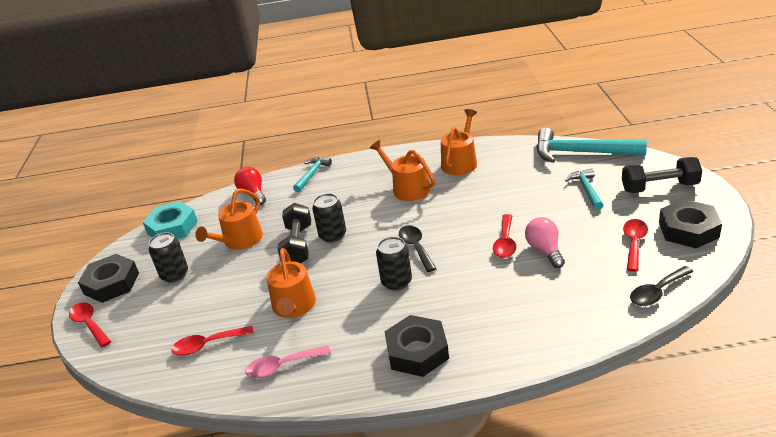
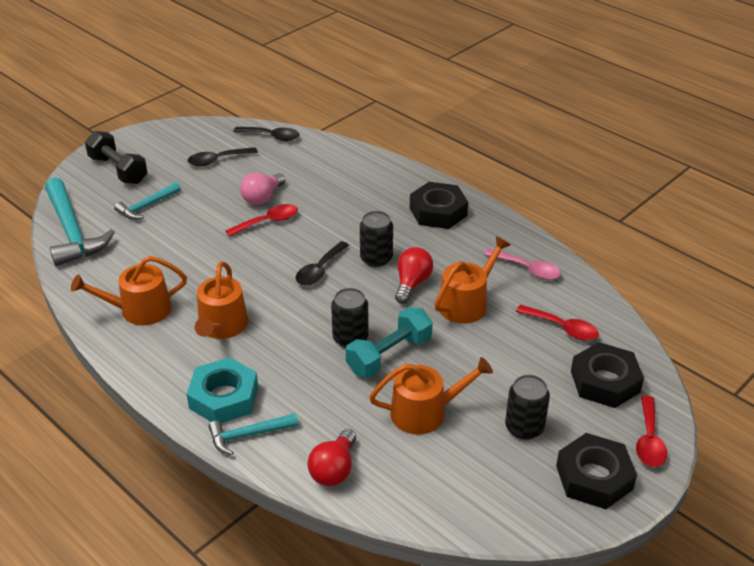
camera: 135 degrees left, 5 degrees up
(172, 227) = (465, 505): turquoise nut -> turquoise nut (224, 397)
(298, 245) = (389, 355): black dumbbell -> turquoise dumbbell
(347, 288) = (412, 283): none -> red light bulb
(634, 243) = (217, 160): red spoon -> black spoon
(688, 230) = (179, 142): black nut -> black nut (605, 381)

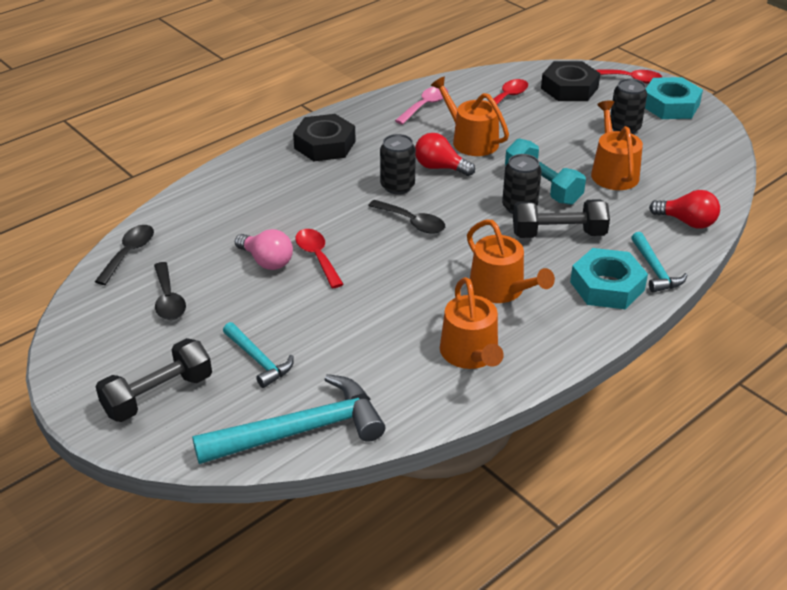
camera: 85 degrees left, 0 degrees up
(222, 326) = (501, 289): orange watering can -> orange watering can turned 45 degrees clockwise
(306, 365) = (558, 234): none -> black dumbbell
(594, 477) = (670, 105): black nut -> turquoise nut

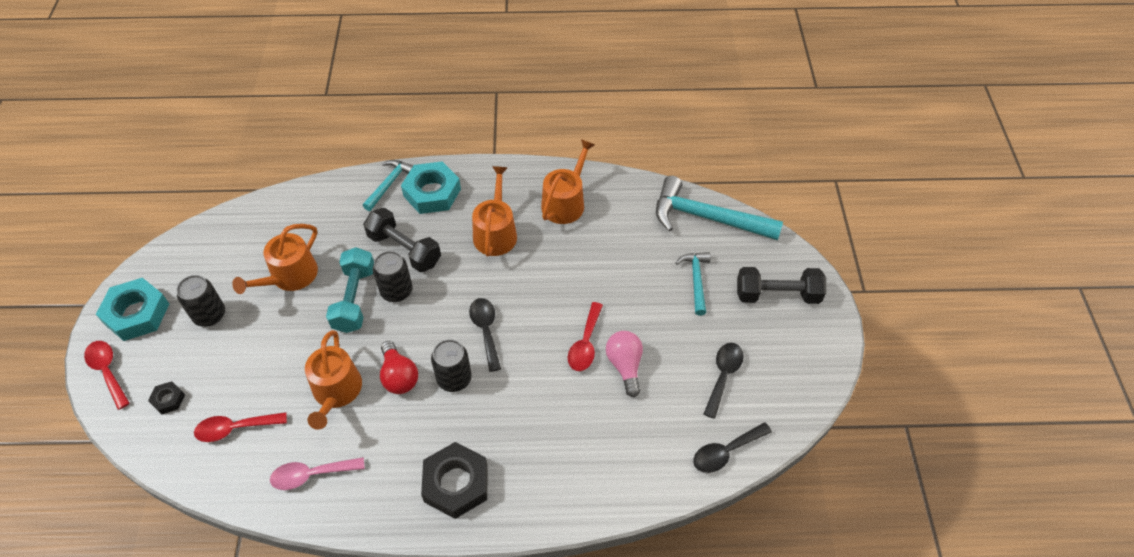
camera: 140 degrees left, 15 degrees up
(569, 88) = (168, 399): black nut -> black nut, size x0.48
(687, 222) = (315, 202): red light bulb -> none

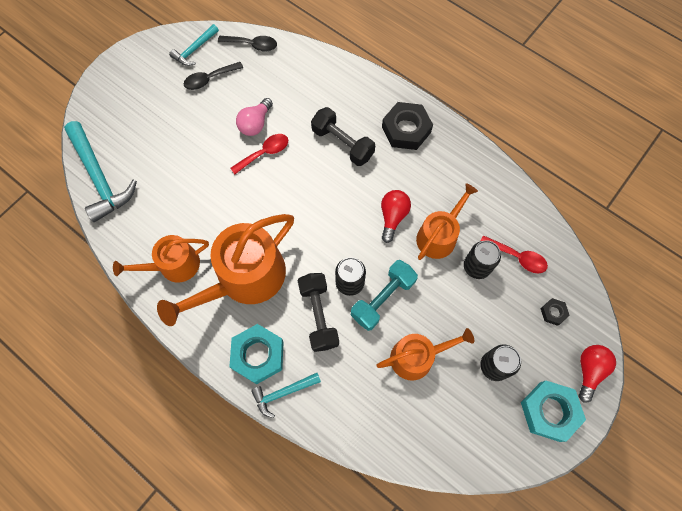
camera: 140 degrees left, 15 degrees up
(107, 371) = (589, 371): red spoon -> red light bulb
(311, 475) = (485, 193): pink spoon -> none
(454, 378) = (360, 190): black can -> black can (476, 266)
(486, 330) = (315, 207): black spoon -> none
(495, 232) = (244, 278): orange watering can -> orange watering can, size x1.67
(696, 280) = (158, 142): turquoise hammer -> turquoise hammer (194, 50)
(777, 295) = (125, 98): black dumbbell -> black dumbbell (342, 144)

